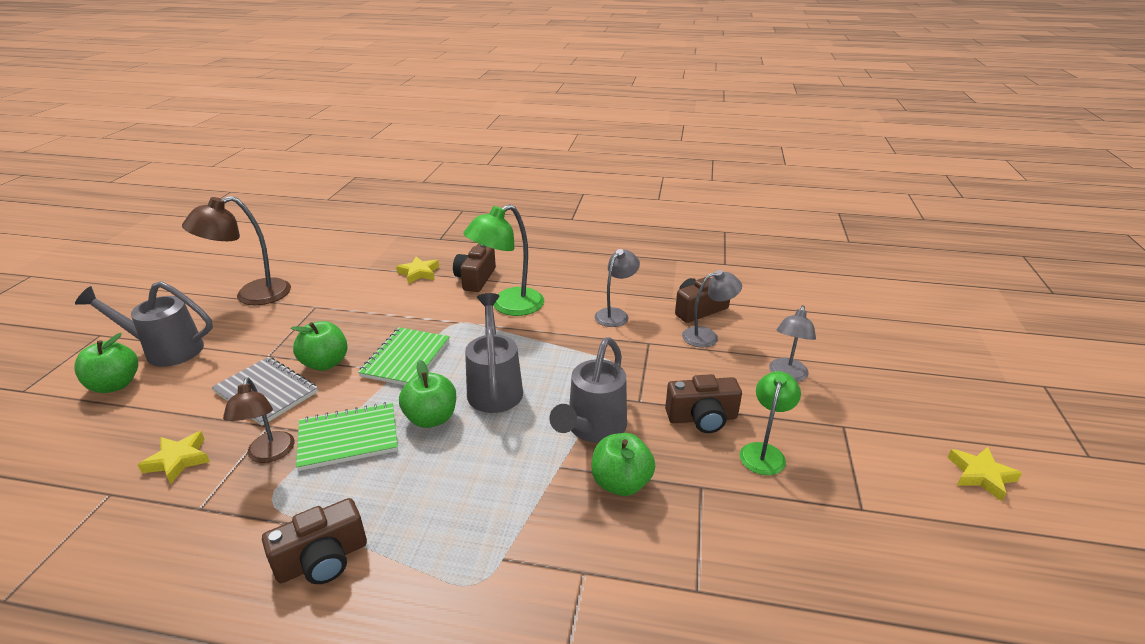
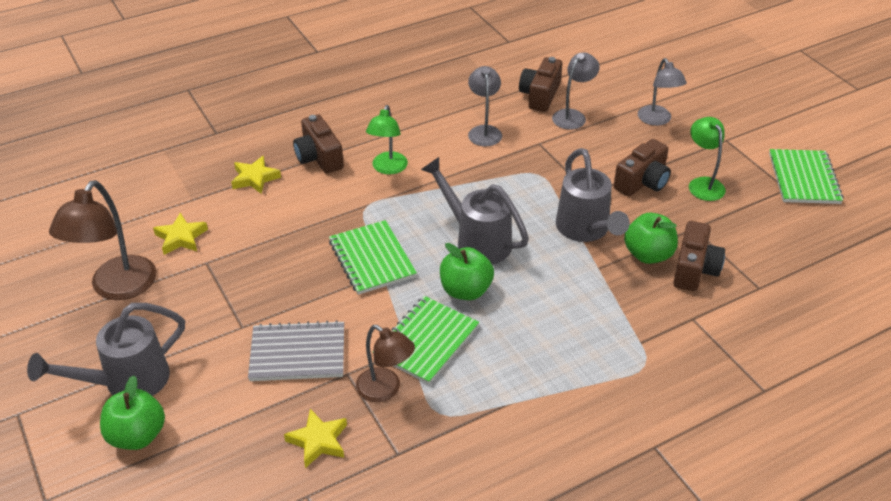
camera: 40 degrees left, 10 degrees up
(323, 560) = (537, 418): brown camera -> brown camera (694, 269)
(325, 363) = (308, 302): green apple -> none
(508, 306) = (388, 168): green lamp -> green lamp, size x0.64
(897, 510) = (803, 178): none -> green notebook
(981, 475) = (821, 132): yellow star -> yellow star (181, 238)

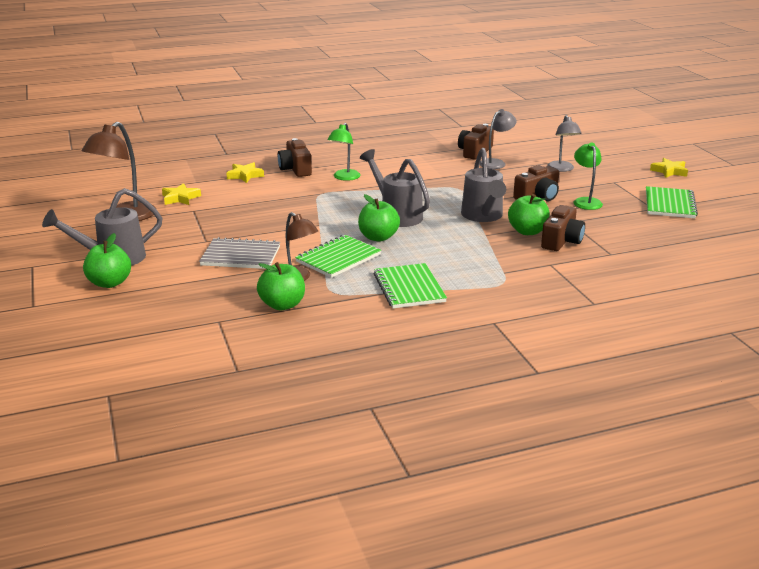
camera: 10 degrees right, 15 degrees down
(318, 441) = (238, 297): yellow star -> yellow star (669, 171)
(372, 259) = (314, 218): green notebook -> green notebook (409, 288)
(381, 449) = (282, 305): none -> green apple
(484, 131) = (424, 165): grey lamp -> none

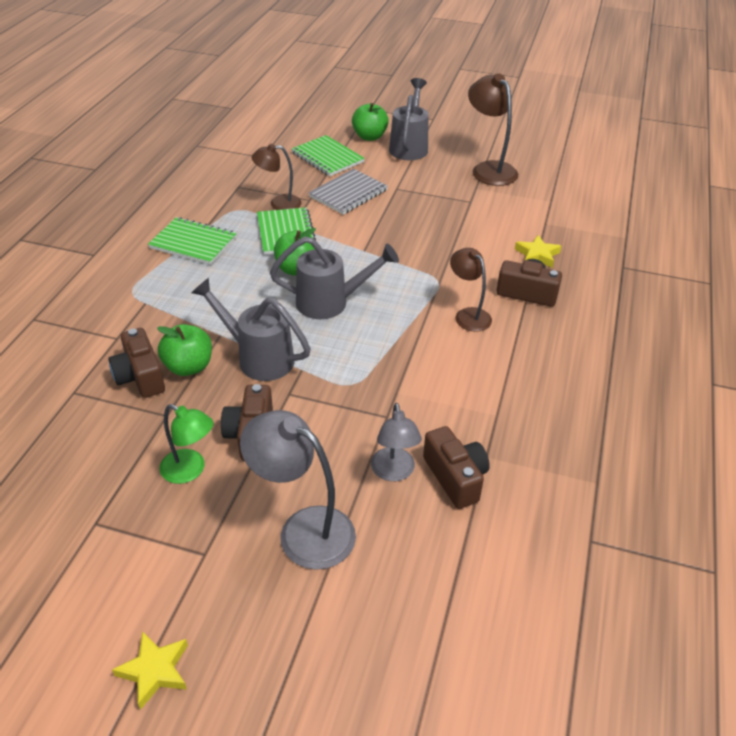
camera: 125 degrees right, 15 degrees up
(180, 198) = (508, 203): yellow star -> none
(282, 305) = (248, 184): green apple -> none
(344, 178) = (468, 315): green lamp -> brown lamp
(562, 169) = (303, 530): grey lamp -> grey lamp, size x1.57
(669, 204) = (81, 551): green notebook -> green notebook (327, 157)

